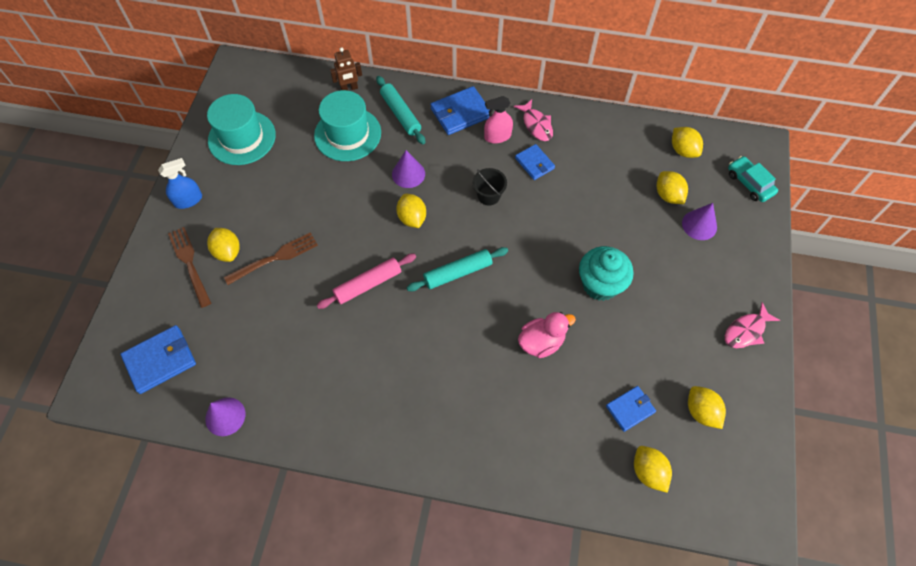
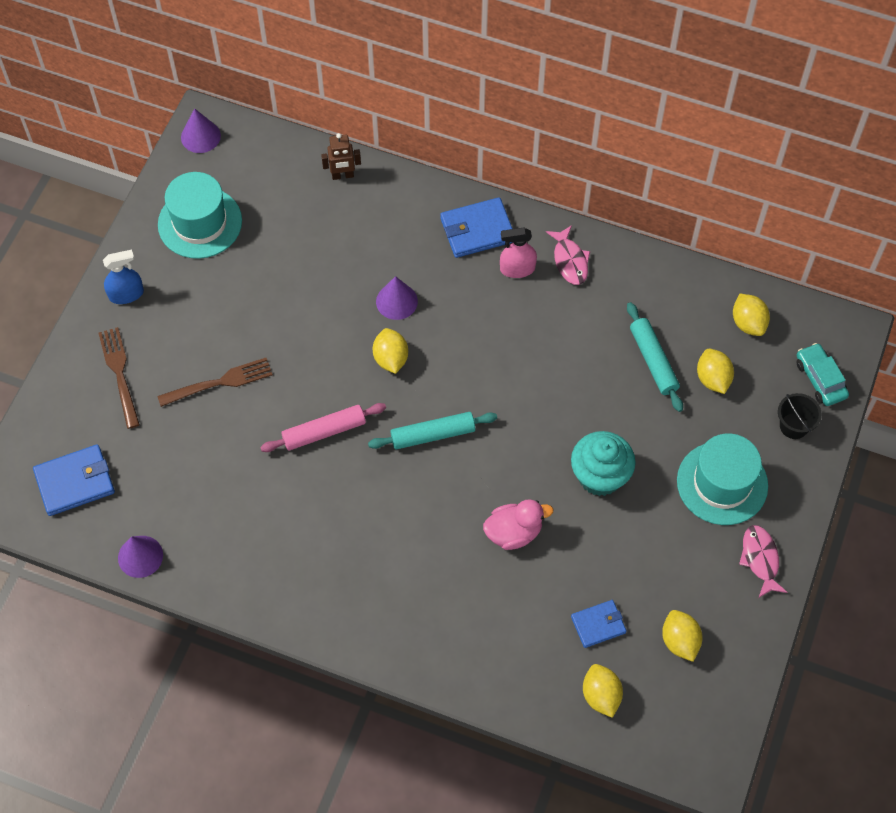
camera: 10 degrees right, 0 degrees up
(227, 251) = (165, 366): yellow lemon -> none
(347, 134) = (331, 237): turquoise hat -> turquoise hat (722, 483)
(400, 114) = (401, 220): turquoise rolling pin -> turquoise rolling pin (653, 361)
(488, 196) = (489, 345): black bucket -> black bucket (794, 426)
(534, 163) = (556, 311): blue wallet -> none
(699, 225) = (741, 422): purple cone -> purple cone (200, 136)
(746, 331) = (760, 559): pink fish -> pink fish turned 105 degrees clockwise

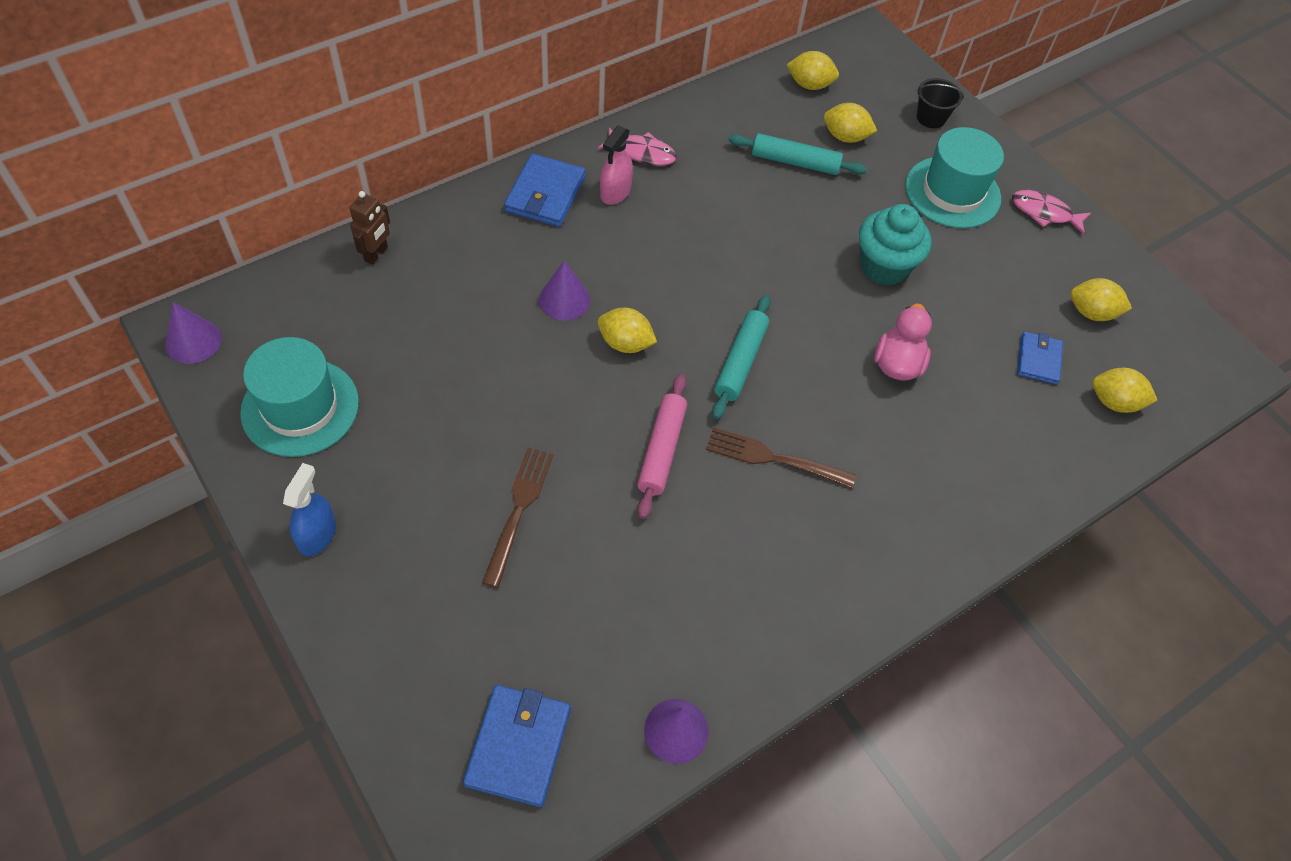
camera: 60 degrees left, 5 degrees down
(119, 373) = (415, 605): brown fork -> brown fork (773, 458)
(820, 379) = (899, 77): turquoise car -> none

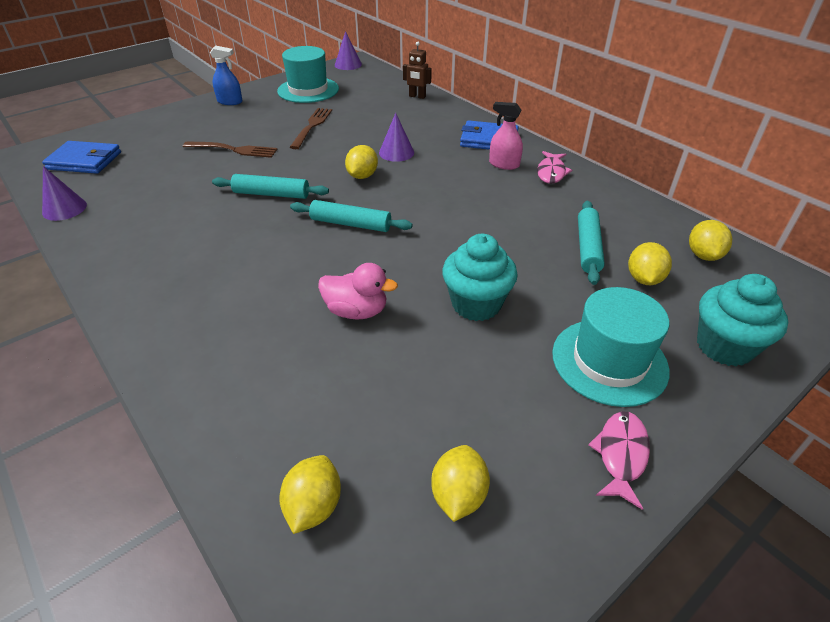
camera: 90 degrees right, 15 degrees down
(661, 450) = (271, 194): pink rolling pin -> turquoise rolling pin
(773, 458) = (259, 241): brown fork -> brown fork (312, 126)
(931, 118) = (724, 346): black bucket -> turquoise cupcake
(1038, 360) = (373, 427): blue wallet -> none

